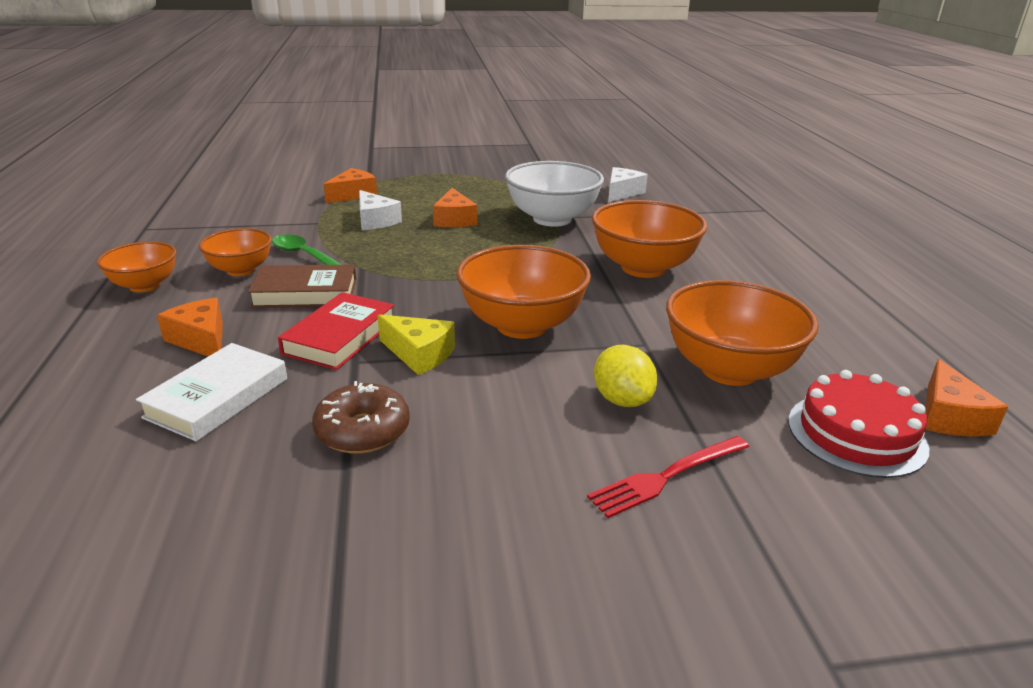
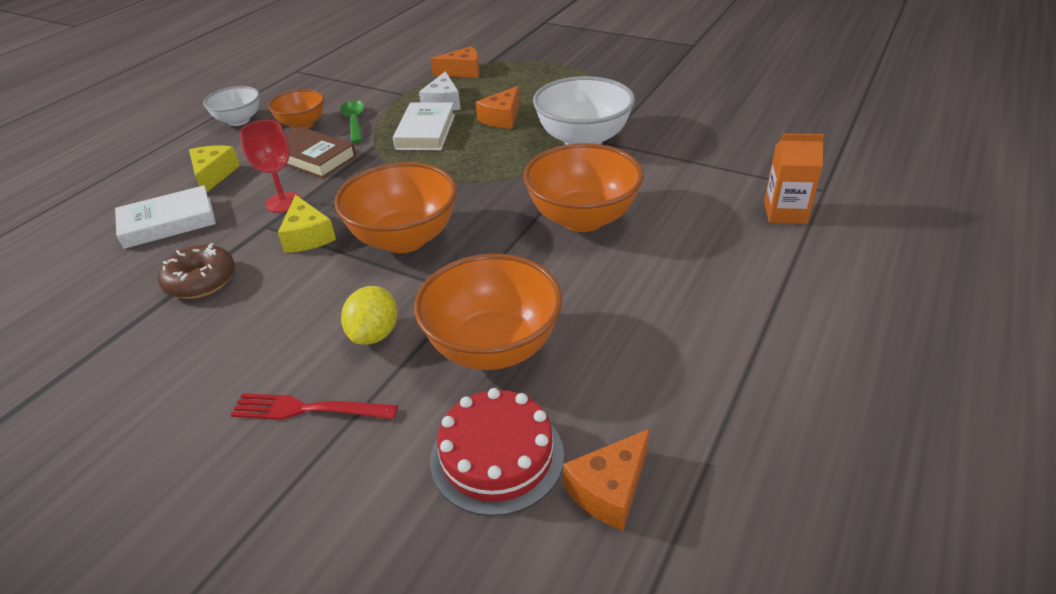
camera: 40 degrees right, 10 degrees up
(145, 285) = (239, 120): orange bowl -> white bowl
(201, 340) = (213, 175): orange cheese -> yellow cheese
(340, 337) = (283, 202): red book -> red goblet
(396, 245) = (425, 132): none -> white book
(622, 193) = (696, 127): white cheese -> none
(765, 228) = (785, 213): none -> orange carton

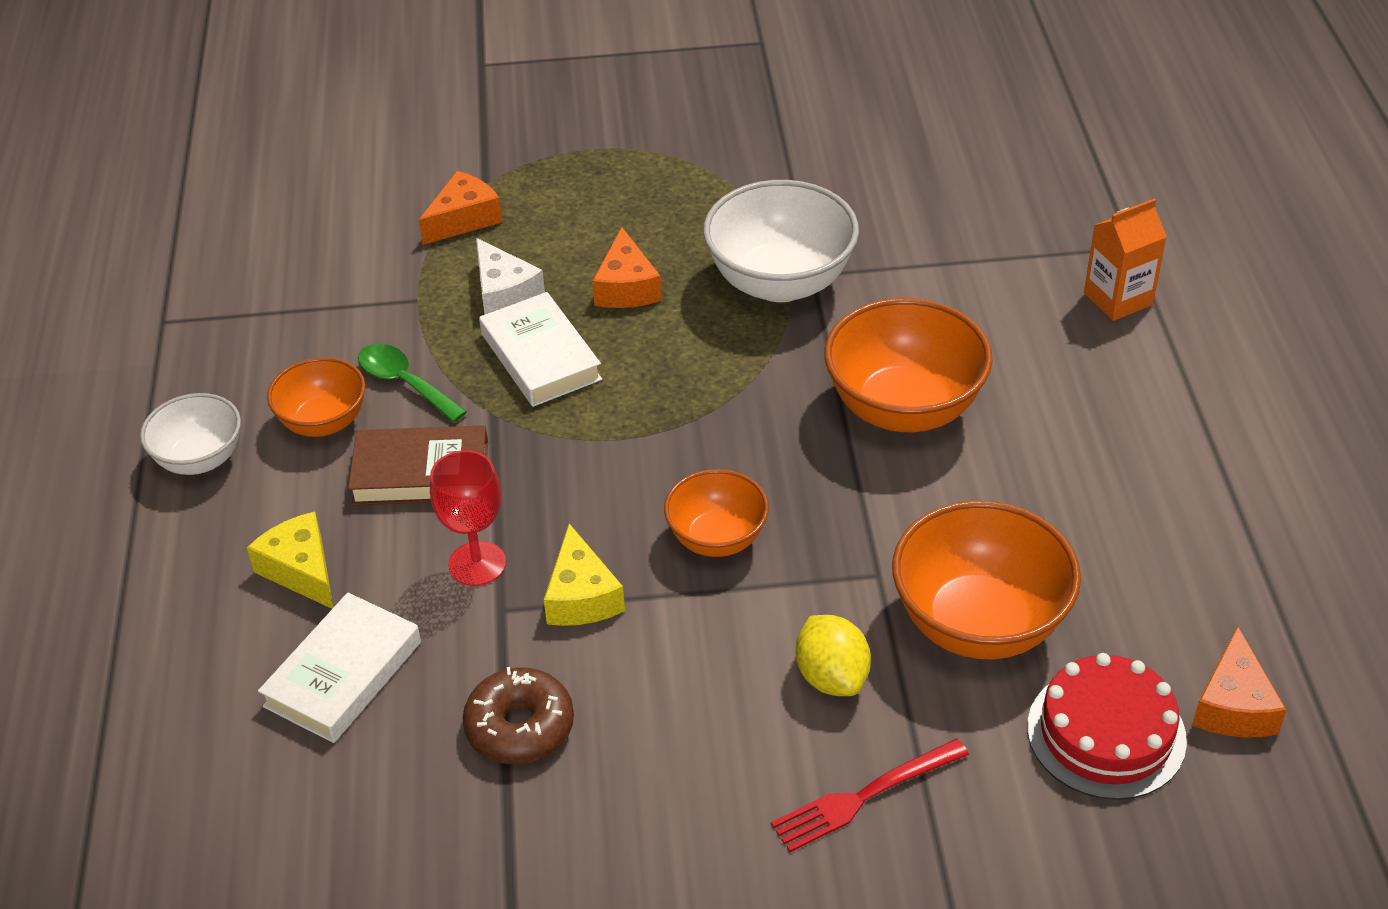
camera: 35 degrees left, 5 degrees up
(307, 236) = (581, 596): yellow cheese -> yellow cheese turned 45 degrees clockwise
(404, 239) = (717, 539): orange bowl -> orange bowl, size x0.59

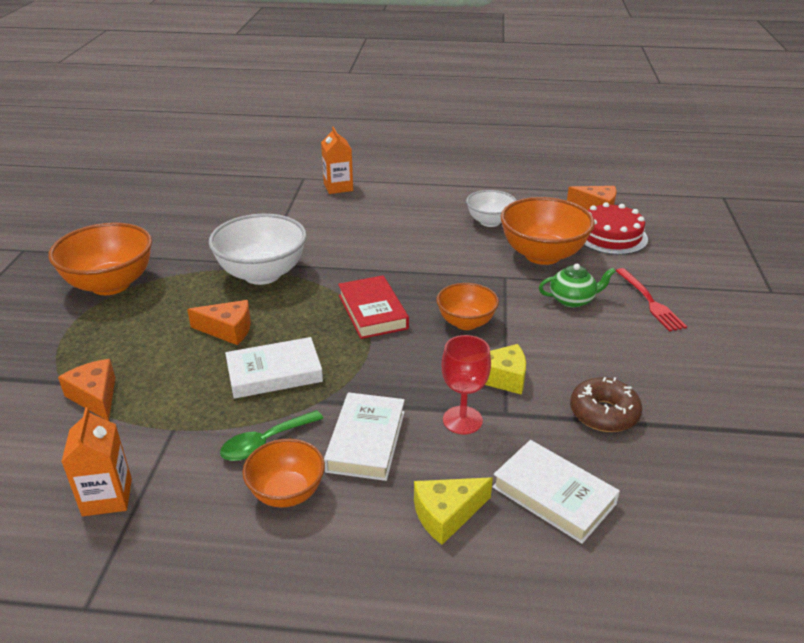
camera: 80 degrees left, 10 degrees down
(200, 459) = (295, 579): white bowl -> white bowl (490, 222)
(304, 286) = (107, 497): none -> orange carton
(421, 473) = (366, 441): brown book -> white book
(504, 293) = (197, 384): white cheese -> none
(715, 424) = (373, 312): none -> red book
(832, 677) = (573, 300): yellow lemon -> green teapot
(904, 408) = (387, 252): orange bowl -> orange bowl (110, 284)

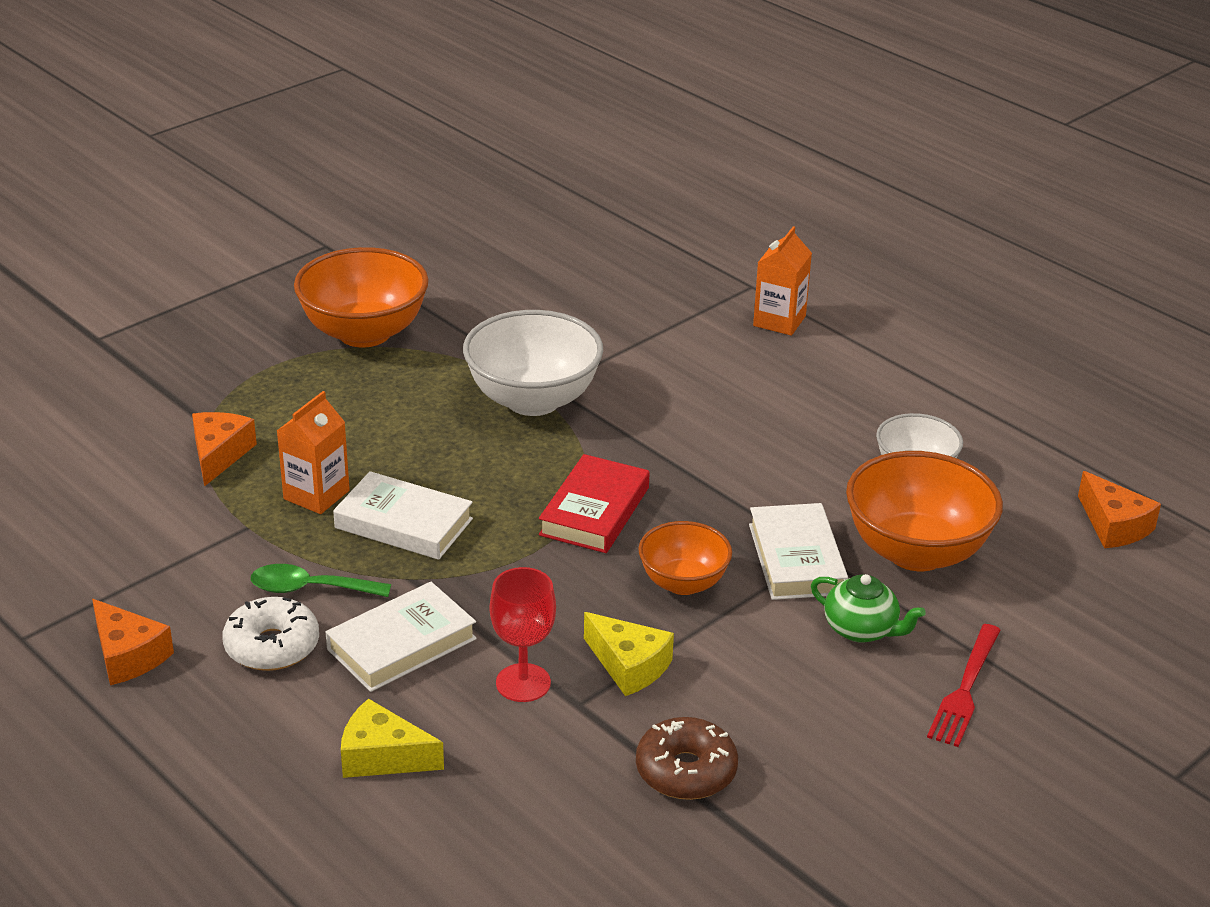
camera: 40 degrees right, 0 degrees up
(107, 497) = (129, 557): orange carton -> orange carton (316, 495)
(228, 330) = (417, 449): orange cheese -> orange cheese (128, 655)
(287, 493) = (272, 646): orange bowl -> white donut
(553, 495) = (507, 808): white book -> white book (796, 559)
(611, 236) = (1062, 577): red cake -> none

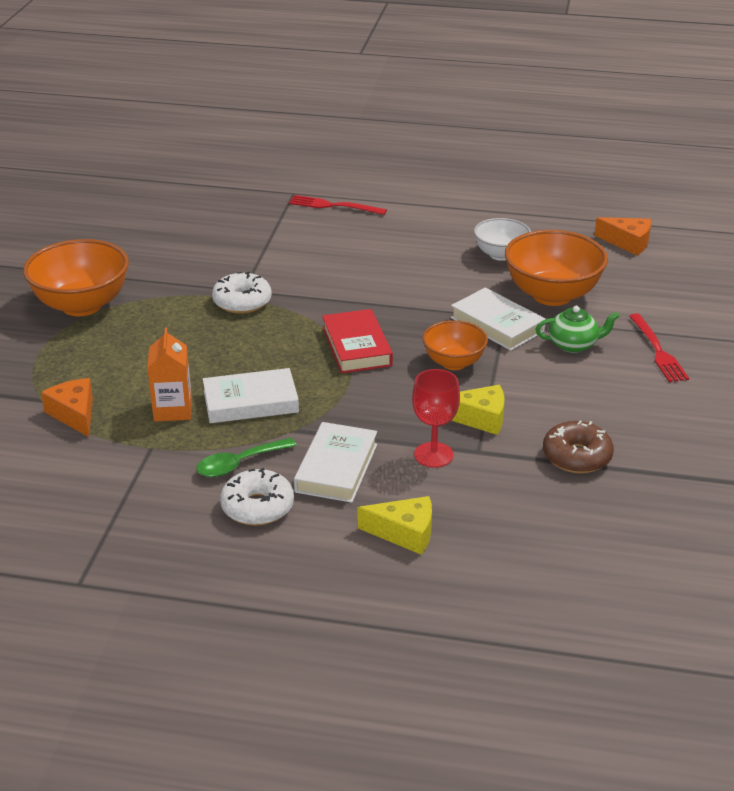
camera: 35 degrees left, 0 degrees up
(128, 655) = (169, 557): orange cheese -> none
(382, 756) = (404, 533): yellow cheese -> yellow cheese turned 150 degrees counterclockwise
(533, 400) = (242, 302): white bowl -> white donut
(779, 321) = (332, 206): orange carton -> red fork

